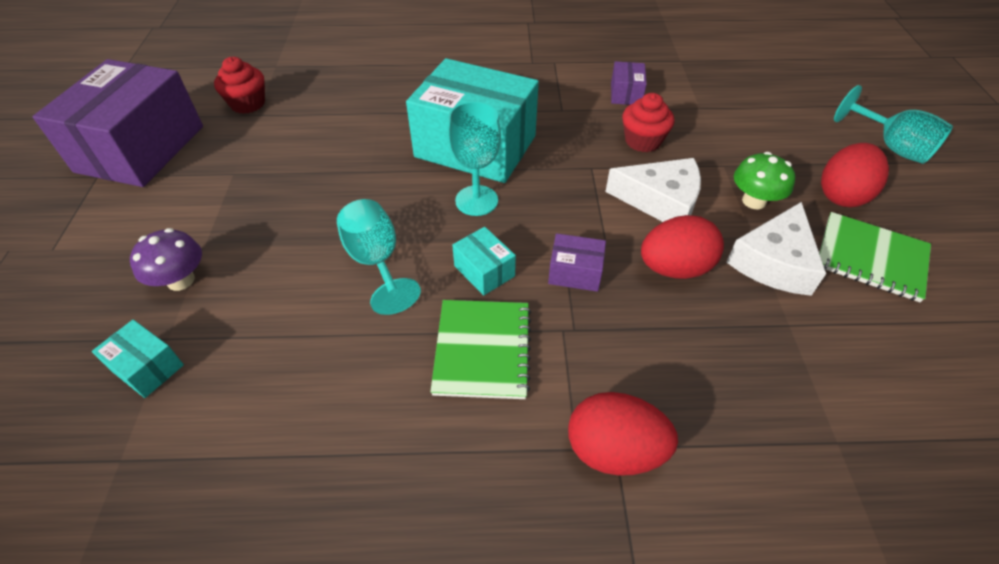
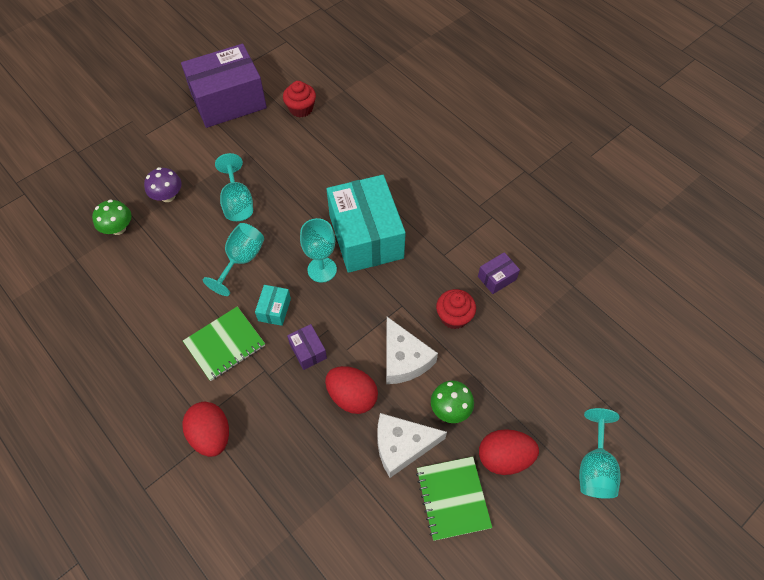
camera: 50 degrees right, 10 degrees up
(147, 367) = (118, 228): turquoise box -> green mushroom
(290, 219) = (237, 202): none -> turquoise goblet

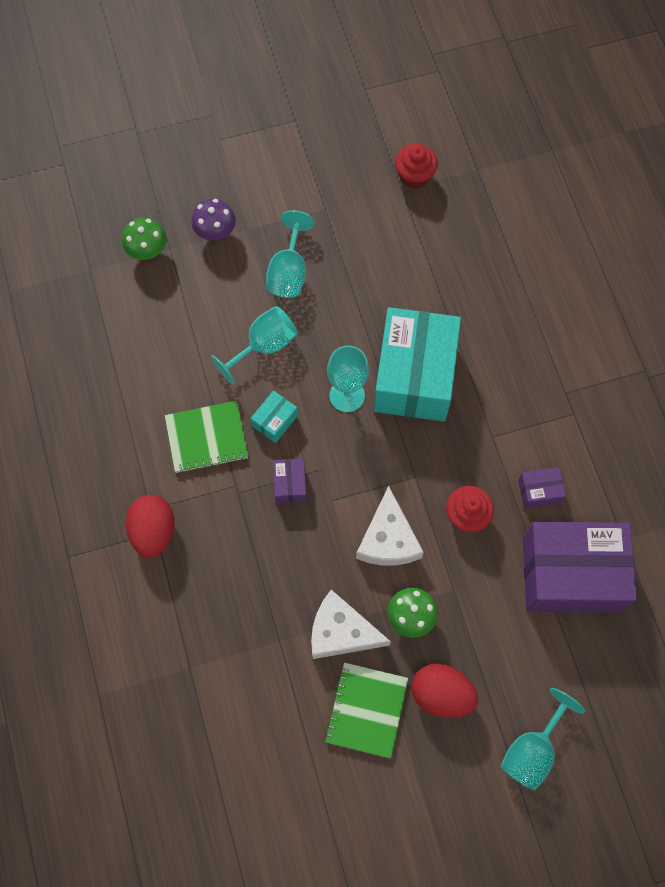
camera: 25 degrees right, 10 degrees up
(228, 101) = (333, 130): purple box -> purple box (571, 574)
(352, 396) = (314, 556): red egg -> none

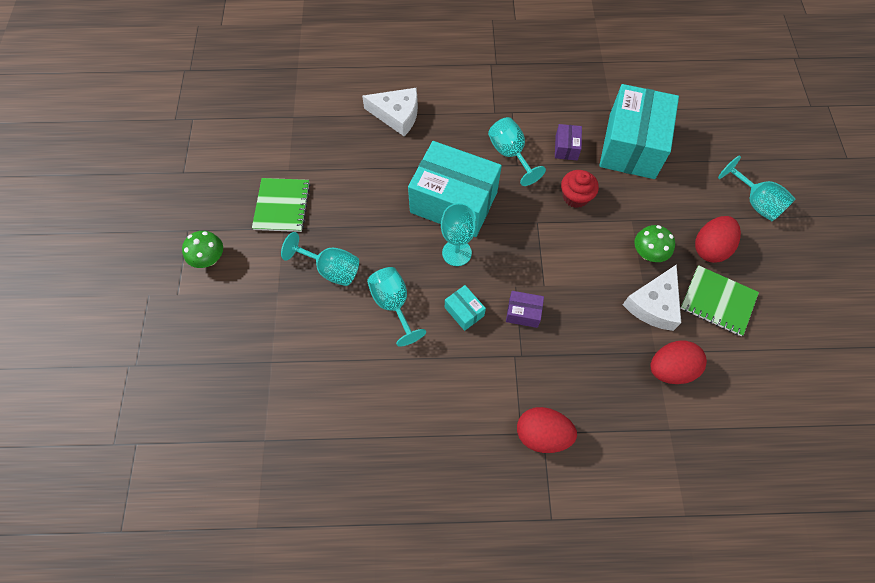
camera: 75 degrees left, 5 degrees down
(147, 250) = (264, 382): green mushroom -> green mushroom (209, 259)
(206, 438) = (465, 370): green notebook -> green notebook (282, 206)
(215, 231) = (268, 319): purple mushroom -> none
(262, 661) = (670, 369): none -> red egg
(388, 539) = (584, 253): white cheese -> white cheese (397, 115)
(414, 176) = (280, 158): red cupcake -> none
(506, 425) = (510, 154): none -> turquoise goblet
(571, 574) = (631, 146): purple box -> turquoise box

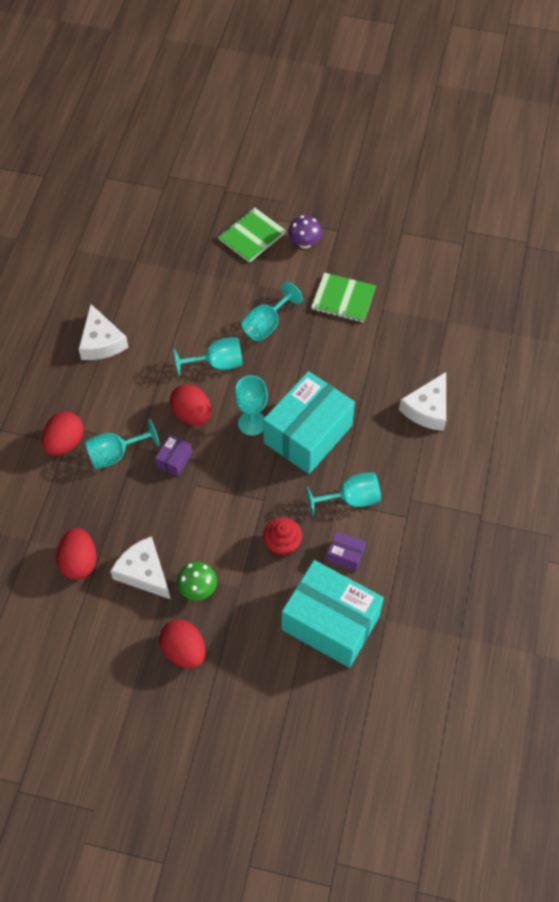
camera: 105 degrees right, 5 degrees down
(209, 259) = (304, 243): green mushroom -> purple mushroom
(395, 441) = (101, 342): none -> white cheese
(464, 311) = (192, 414): turquoise box -> red egg
(718, 301) = (126, 632): green notebook -> green notebook (252, 236)
(755, 202) = (222, 723): turquoise goblet -> turquoise goblet (116, 454)

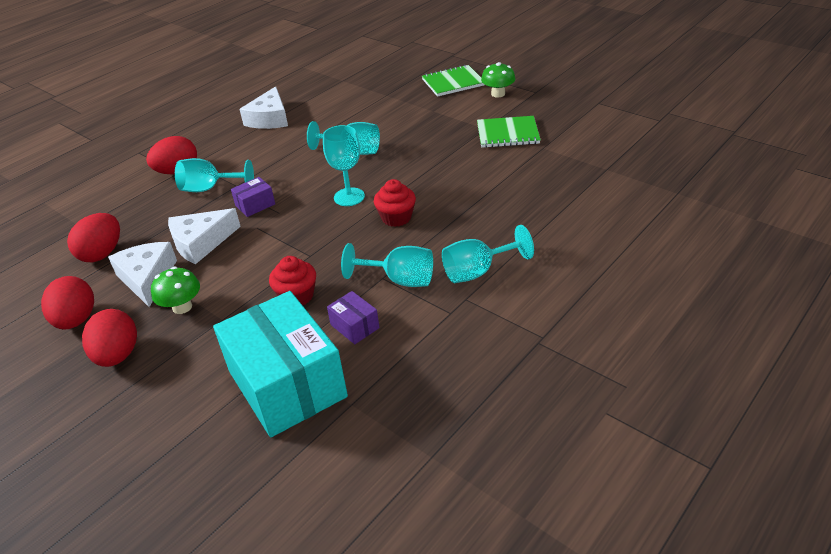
camera: 30 degrees right, 20 degrees down
(192, 414) = (300, 178): red egg -> red egg (76, 320)
(267, 324) = (420, 136): turquoise goblet -> turquoise goblet (478, 271)
(304, 243) = (498, 94): purple mushroom -> green mushroom
(308, 434) = (396, 218): turquoise box -> red cupcake
(343, 299) = (507, 134): green notebook -> green notebook turned 45 degrees counterclockwise
(427, 409) = (539, 229): white cheese -> white cheese (201, 243)

